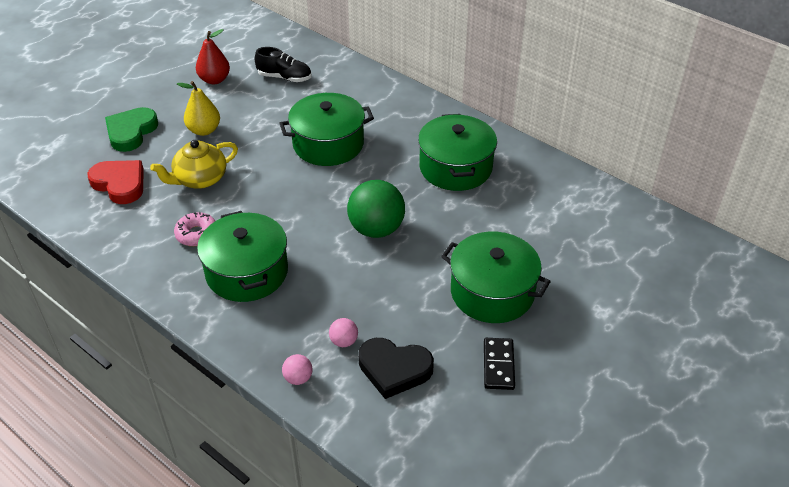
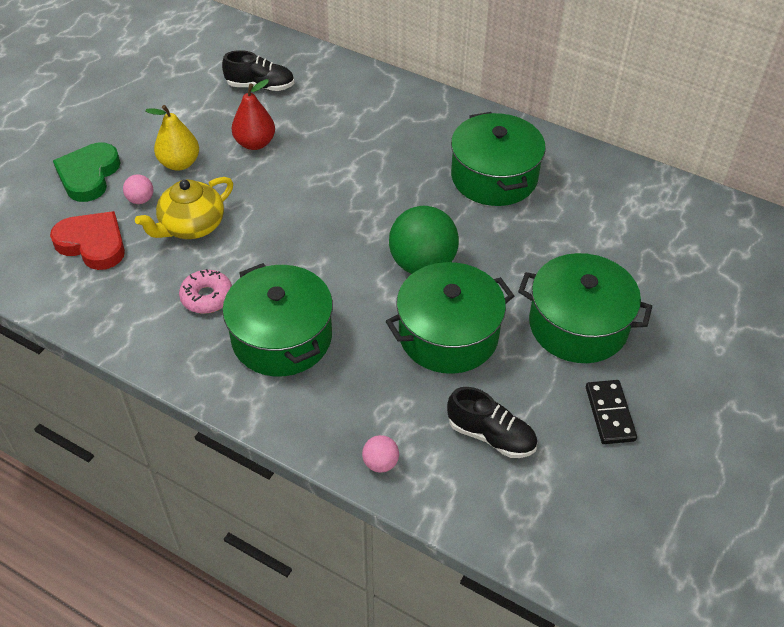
camera: 10 degrees left, 5 degrees up
(214, 80) = (175, 98): red pear -> red pear (255, 143)
(328, 144) = (336, 164): green pot -> green pot (448, 335)
(344, 341) = (422, 409): pink ball -> pink ball (141, 200)
(394, 369) = (491, 435): black heart -> black shoe

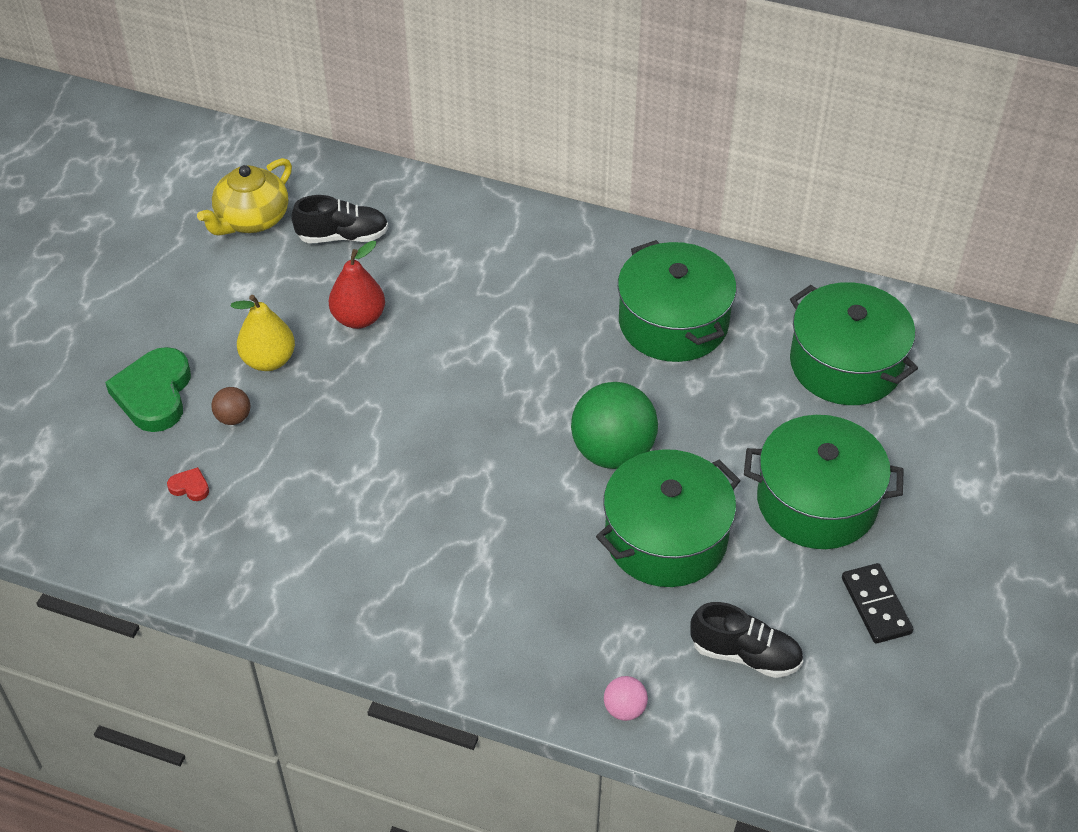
camera: 10 degrees left, 0 degrees up
(93, 244) = (190, 487): red heart -> red heart, size x0.42
(141, 200) = (233, 418): pink ball -> brown ball
(191, 226) = (310, 444): yellow teapot -> yellow teapot (251, 219)
(207, 297) = (357, 535): pink donut -> none
(282, 337) = (465, 573): green pot -> green pot (846, 364)

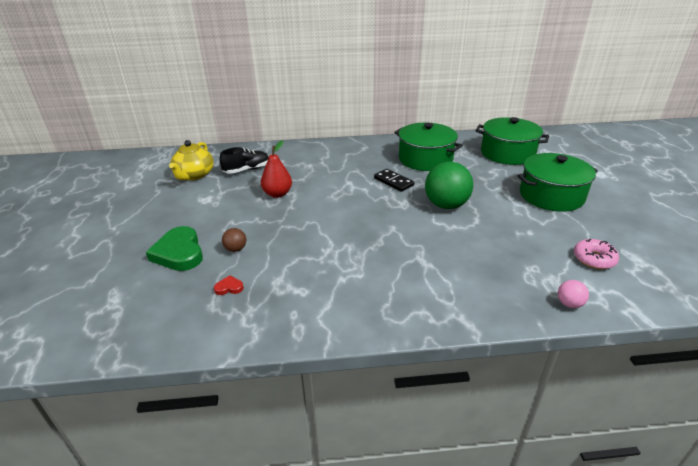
camera: 25 degrees left, 15 degrees down
(269, 360) = (240, 221): yellow pear -> none
(666, 538) = (505, 227): green pot -> none
(745, 654) = (594, 259): black shoe -> pink donut
(875, 605) = (621, 222): black domino -> black domino (393, 182)

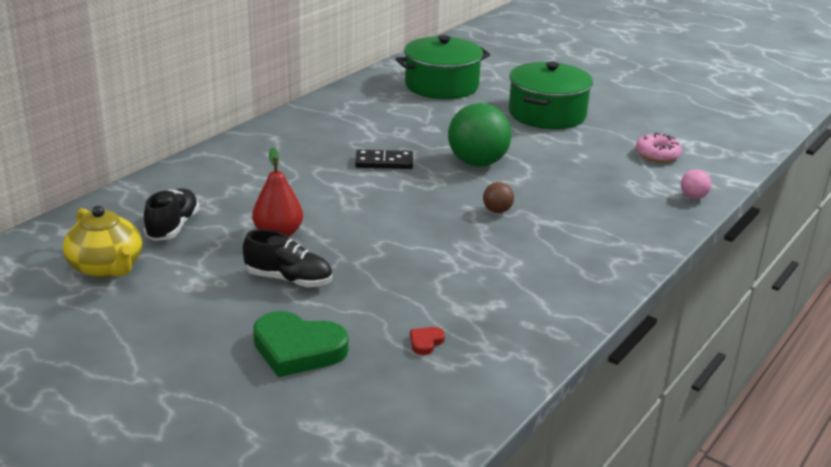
camera: 50 degrees left, 5 degrees down
(236, 249) = (355, 309): brown ball -> brown ball (497, 211)
(240, 218) = (289, 279): none -> black shoe
(425, 159) = (371, 124): green pot -> none

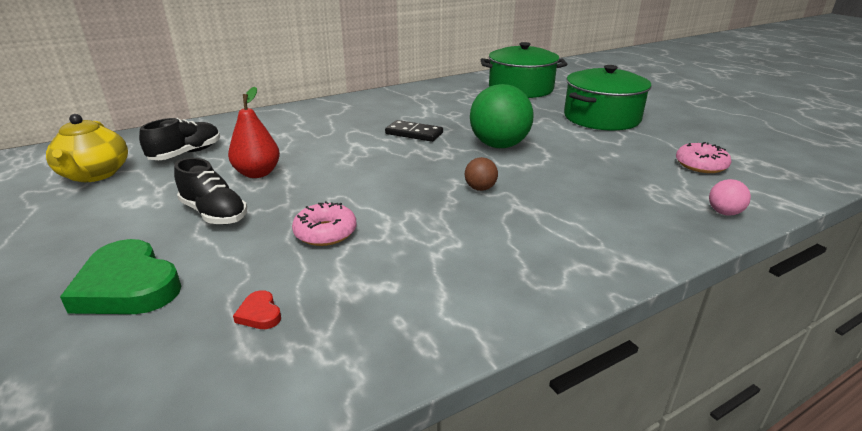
camera: 25 degrees right, 0 degrees up
(407, 275) = (325, 232): none -> pink donut
(425, 342) = (259, 314): red heart -> red heart turned 90 degrees counterclockwise

